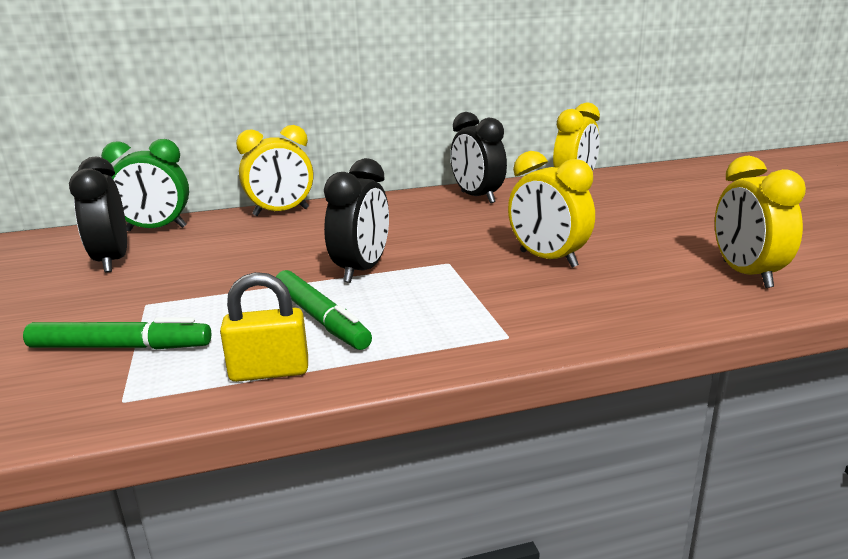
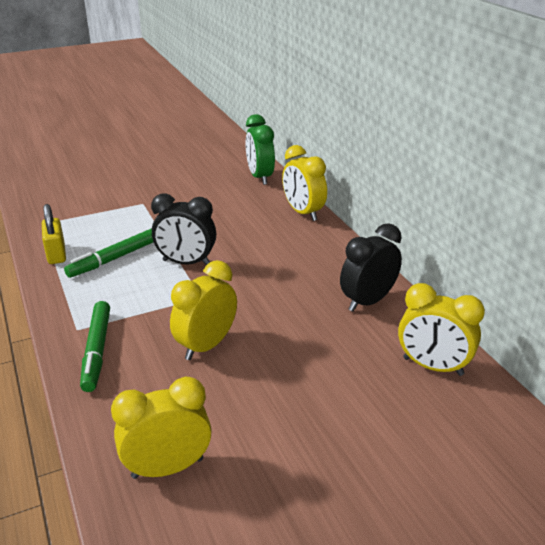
camera: 80 degrees right, 10 degrees up
(112, 261) = (203, 178): black clock -> none
(120, 347) = (92, 210): green marker -> green marker (97, 351)

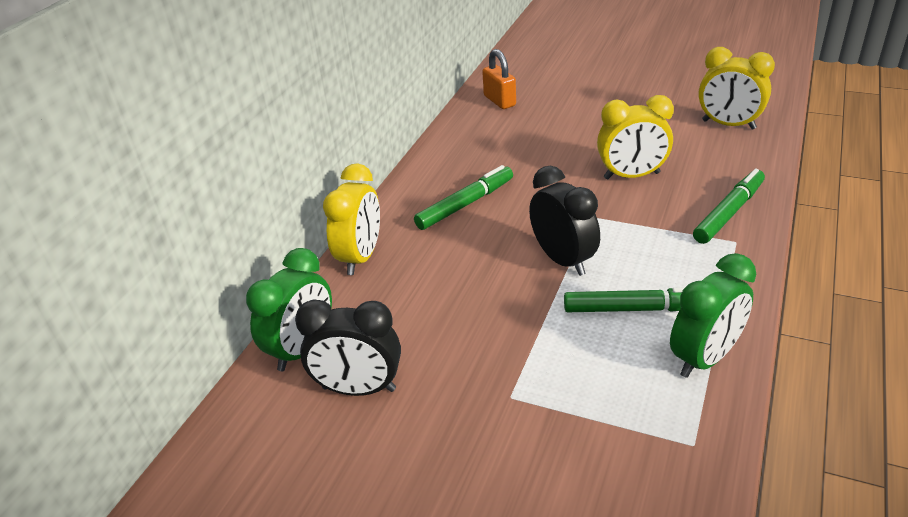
camera: 130 degrees left, 5 degrees up
(56, 254) = (704, 358): yellow padlock -> green clock
(296, 264) = (465, 204): none -> green marker
(368, 301) = (466, 149): black clock -> black clock (359, 389)
(432, 366) = (499, 101): yellow clock -> orange padlock

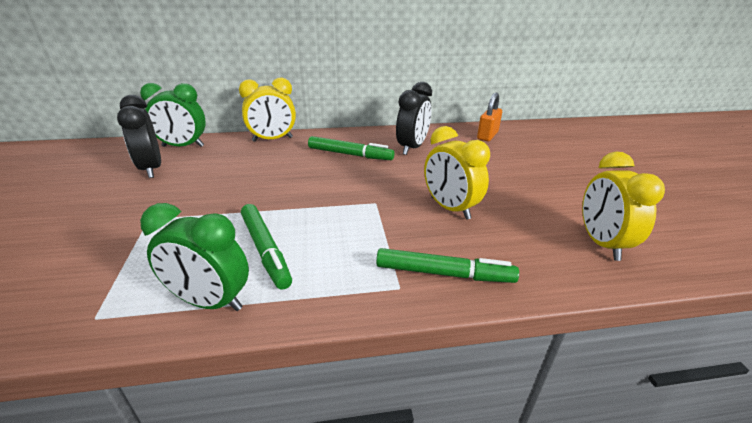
camera: 55 degrees right, 5 degrees down
(563, 260) = (310, 203): black clock -> black clock (412, 148)

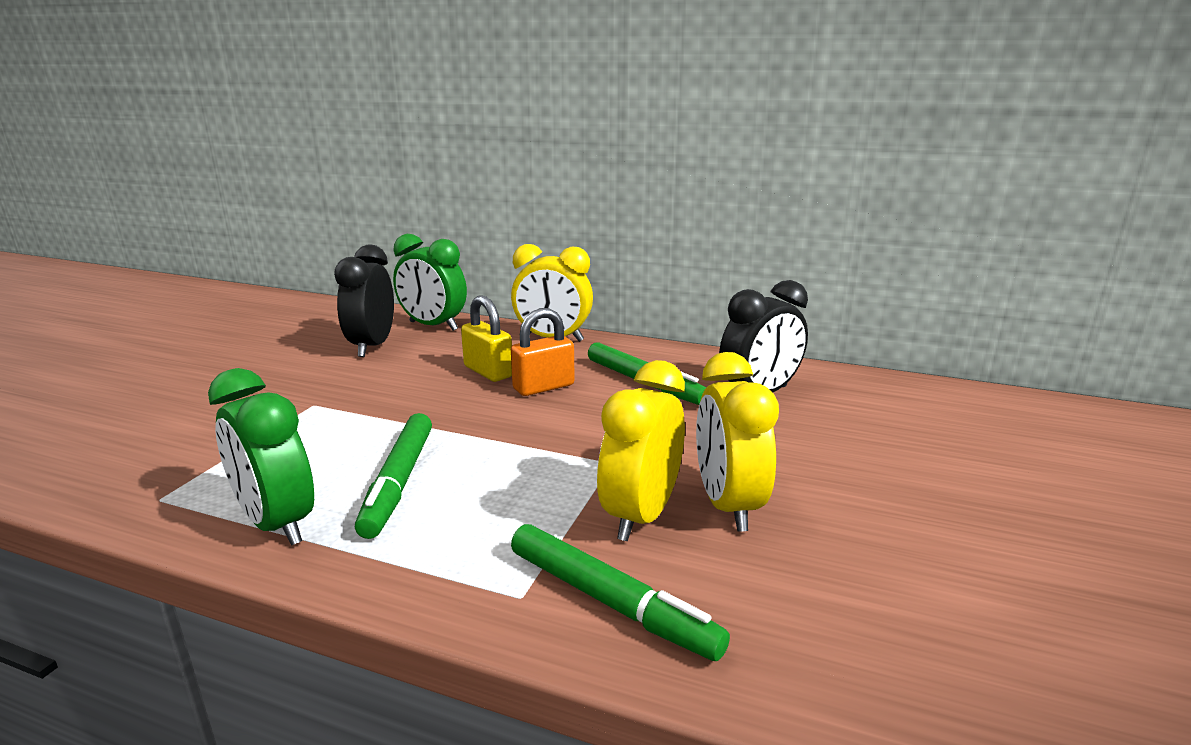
camera: 30 degrees right, 10 degrees down
(252, 168) = (488, 372): none -> yellow padlock
(487, 136) = (931, 404): orange padlock -> orange padlock (543, 387)
(601, 243) = (989, 664): yellow clock -> yellow clock (641, 515)

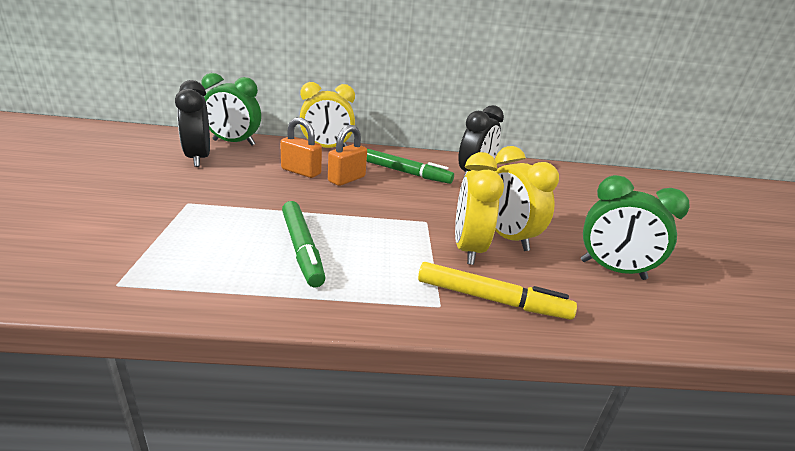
camera: 25 degrees left, 5 degrees up
(277, 523) = (236, 288): green clock -> green clock (612, 270)
(488, 372) = (301, 172): yellow padlock -> orange padlock
(610, 602) = (491, 299): green marker -> yellow marker

